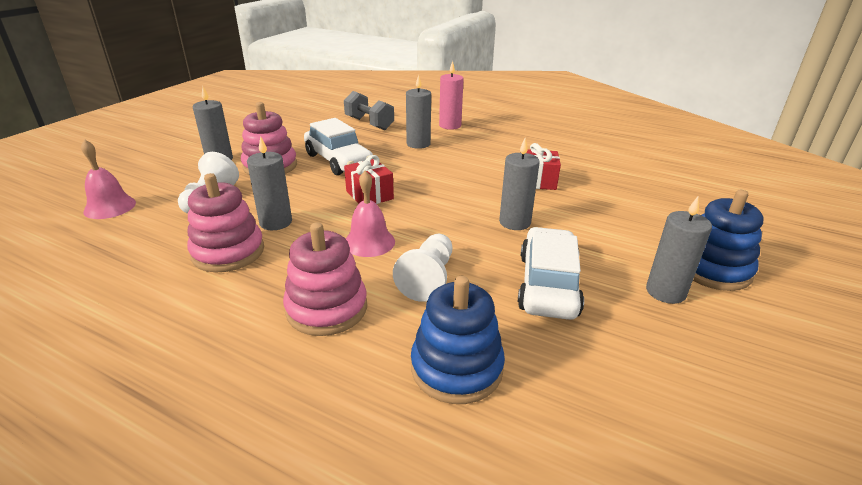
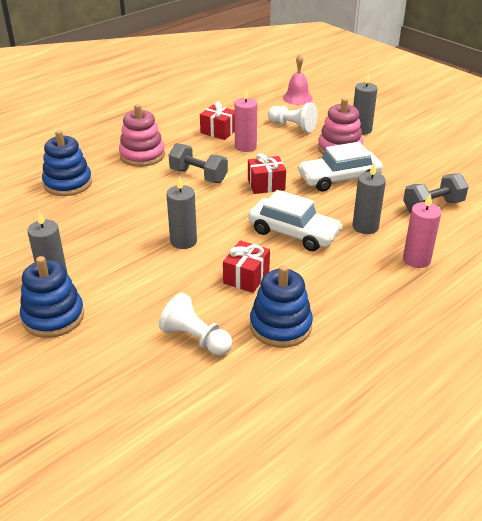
camera: 110 degrees right, 5 degrees up
(228, 252) = (218, 131): pink stacking toy -> red gift
(276, 222) = (245, 146): grey candle -> pink candle
(369, 242) = (198, 176): pink bell -> grey dumbbell
(428, 278) = (143, 189): white pawn -> white pawn (196, 338)
(548, 285) = (101, 231): white car -> white car (293, 233)
(578, 160) = (280, 326): none -> blue stacking toy

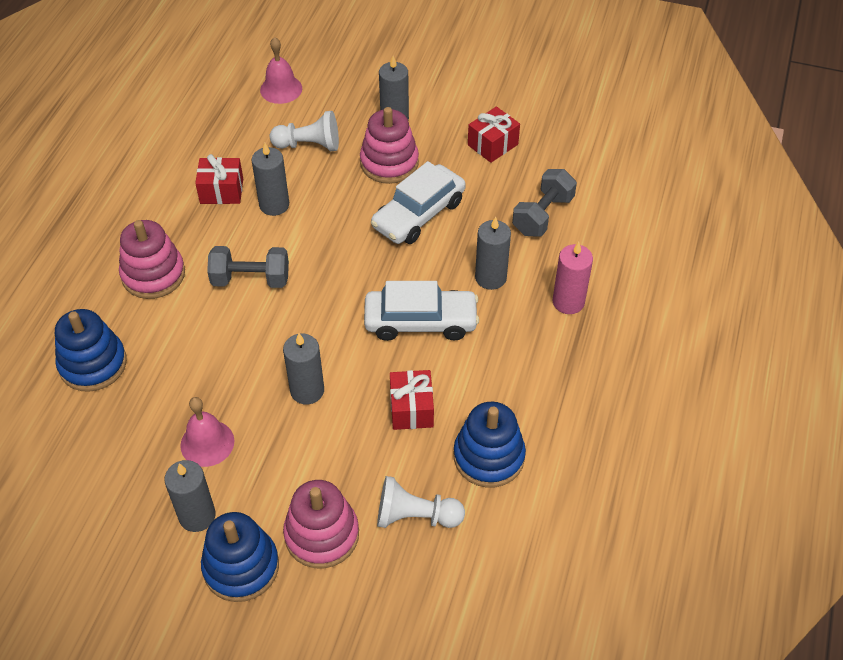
camera: 30 degrees left, 15 degrees up
(95, 244) = (207, 443): none -> pink bell
(121, 321) = (322, 534): none -> pink stacking toy
(245, 146) = (274, 205): pink candle -> grey candle
(266, 185) = (341, 259): red gift -> red gift (492, 145)

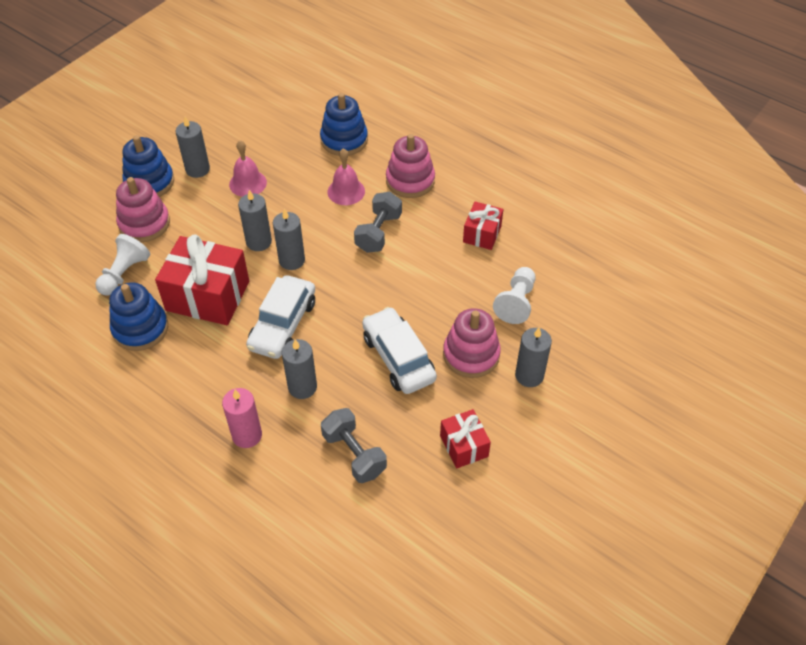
camera: 110 degrees right, 0 degrees up
(274, 205) = (452, 263): grey candle -> grey candle (292, 260)
(281, 89) = (600, 300): pink bell -> pink bell (346, 191)
(411, 409) = (208, 296): red gift -> red gift, size x1.85

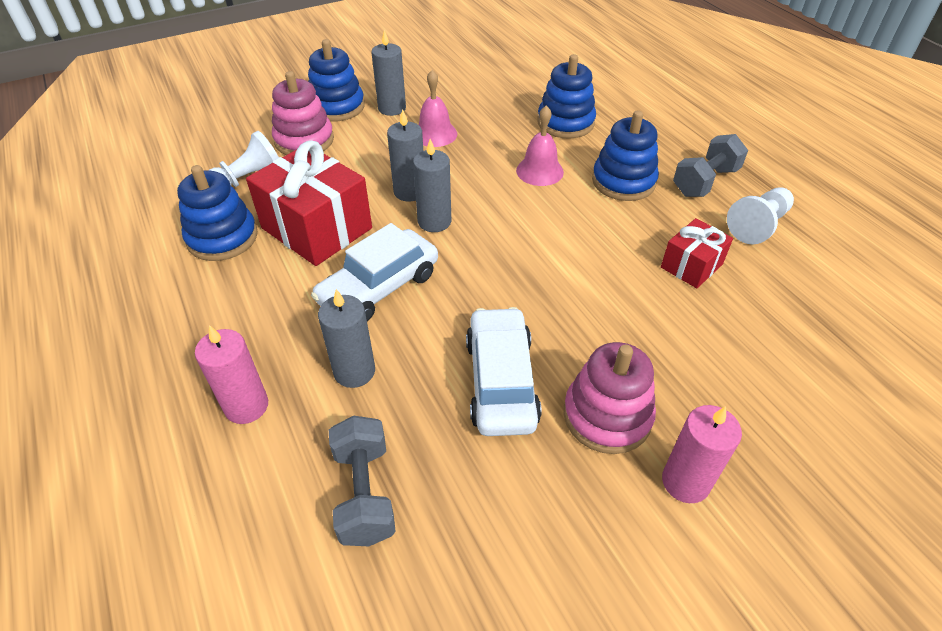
camera: 25 degrees right, 5 degrees down
(378, 233) = (555, 224): grey dumbbell -> grey dumbbell (705, 182)
(410, 181) = (623, 181): pink stacking toy -> blue stacking toy
(464, 446) = (532, 553): red gift -> none
(516, 302) = (706, 367): white pawn -> white pawn (758, 225)
(529, 375) = (685, 482): grey candle -> pink candle

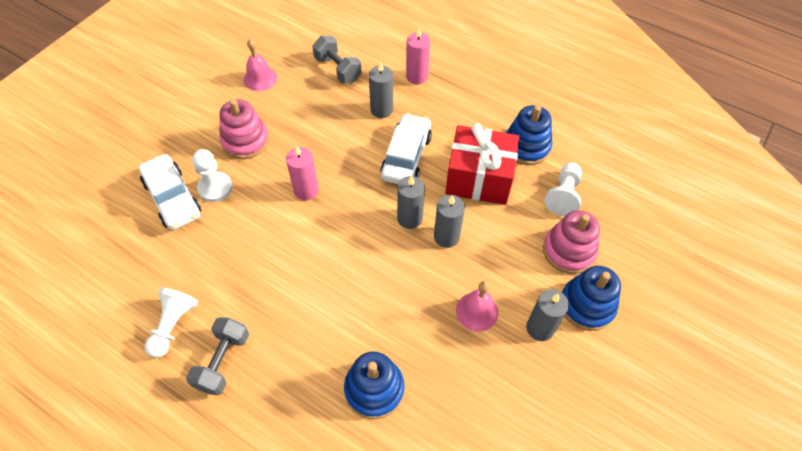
camera: 150 degrees right, 10 degrees up
(501, 381) = (306, 135): white car -> white car (173, 198)
(539, 171) = (364, 307): pink bell -> pink bell (260, 78)
(623, 181) = (292, 327): blue stacking toy -> none
(678, 357) = (215, 188): none -> white pawn
(685, 482) = (200, 127): pink candle -> pink candle (306, 190)
(691, 266) = (219, 260): red gift -> none

